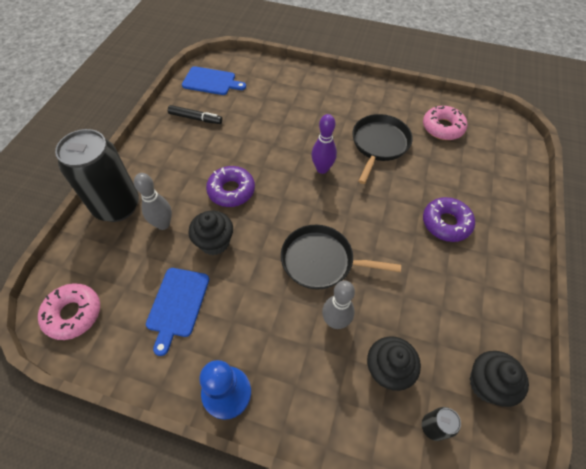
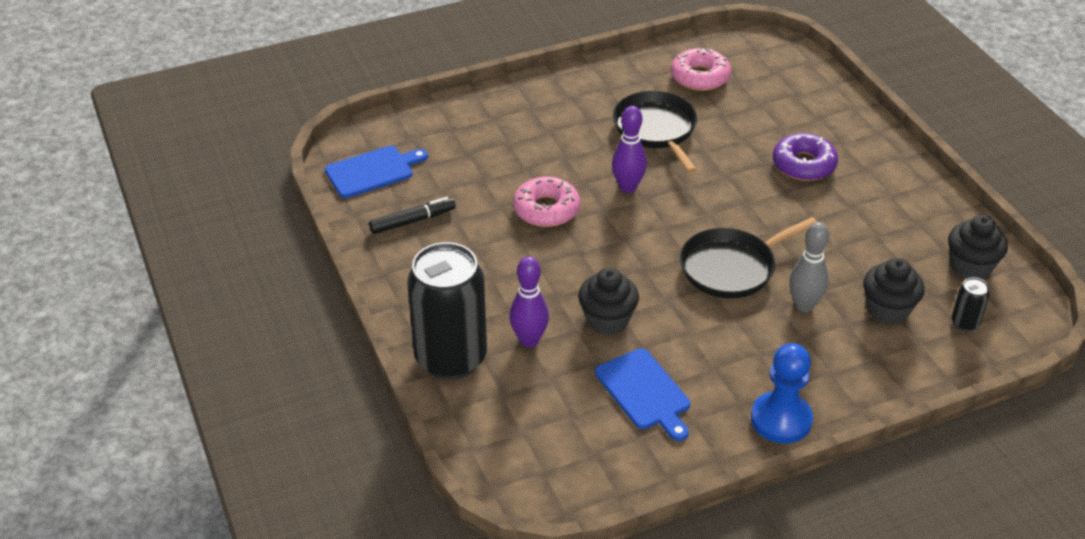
camera: 40 degrees left, 15 degrees down
(73, 314) = (550, 472): pink donut -> pink donut (546, 209)
(163, 224) = (529, 340): grey bowling pin -> purple bowling pin
(231, 190) = (559, 265): purple donut -> none

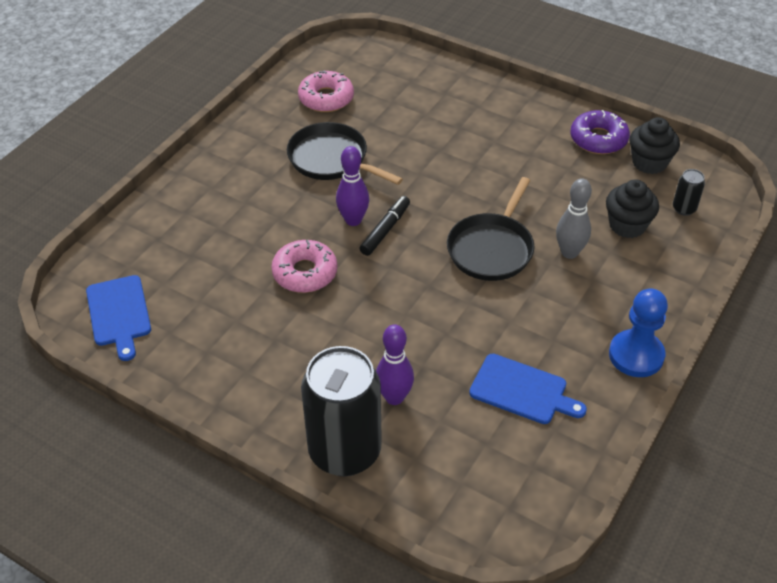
camera: 35 degrees left, 5 degrees up
(373, 171) = (119, 314): blue cutting board -> blue cutting board turned 135 degrees clockwise
(413, 221) = (198, 342): black marker -> black marker (385, 230)
(607, 320) = (439, 344): black cupcake -> none
(804, 165) = (468, 137): purple donut -> purple donut (598, 139)

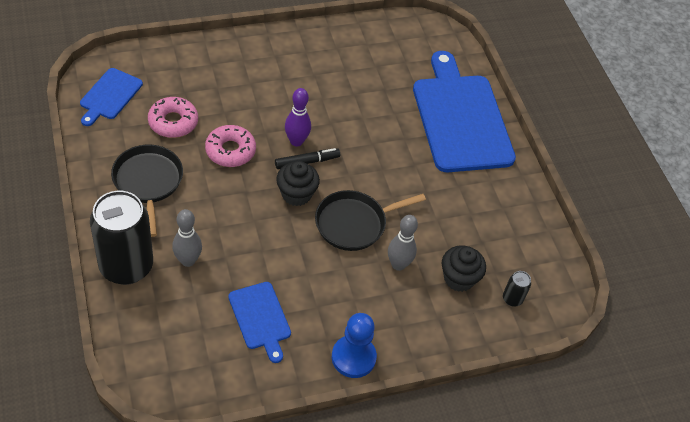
camera: 35 degrees right, 5 degrees up
(326, 98) = (377, 53): pink donut -> pink donut (173, 122)
(331, 159) = (331, 94): black pan -> black pan (148, 182)
(394, 397) = (188, 260): purple bowling pin -> grey bowling pin
(462, 102) = (460, 118): none -> blue cutting board
(598, 139) = (518, 210): purple donut -> none
(649, 162) = (531, 252): black cupcake -> black cupcake (296, 194)

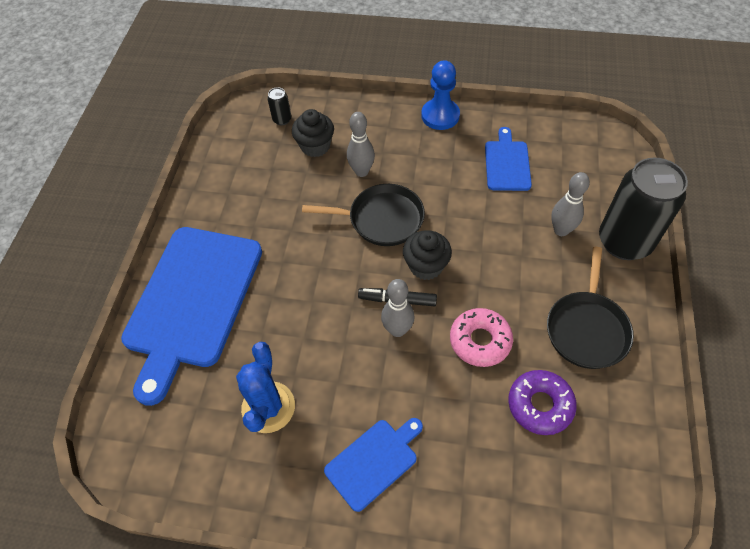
camera: 145 degrees left, 5 degrees up
(109, 96) = (619, 478): blue cutting board -> blue cutting board (374, 461)
(173, 122) = (540, 405): pink donut -> purple donut
(296, 141) = (397, 330): purple bowling pin -> grey bowling pin
(359, 73) = (268, 407): none -> blue cactus

